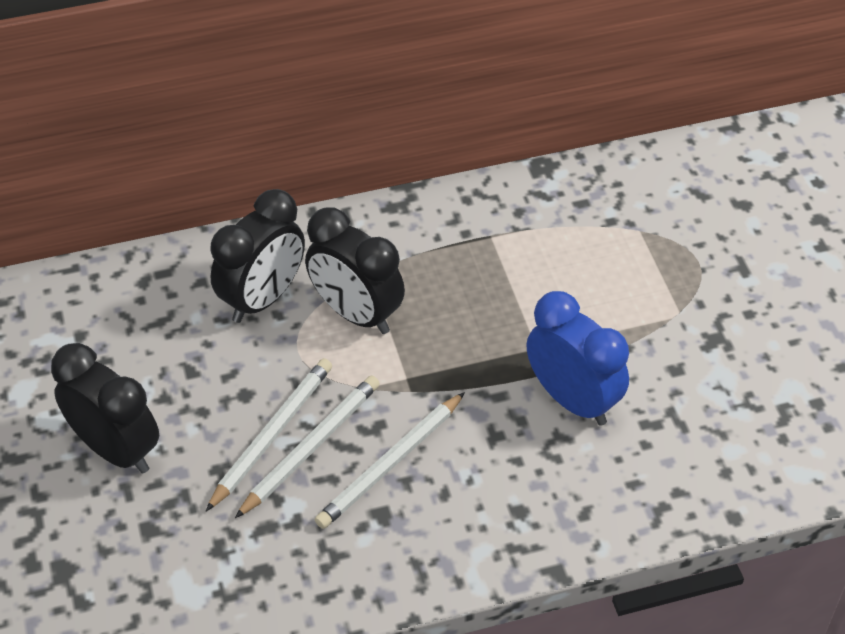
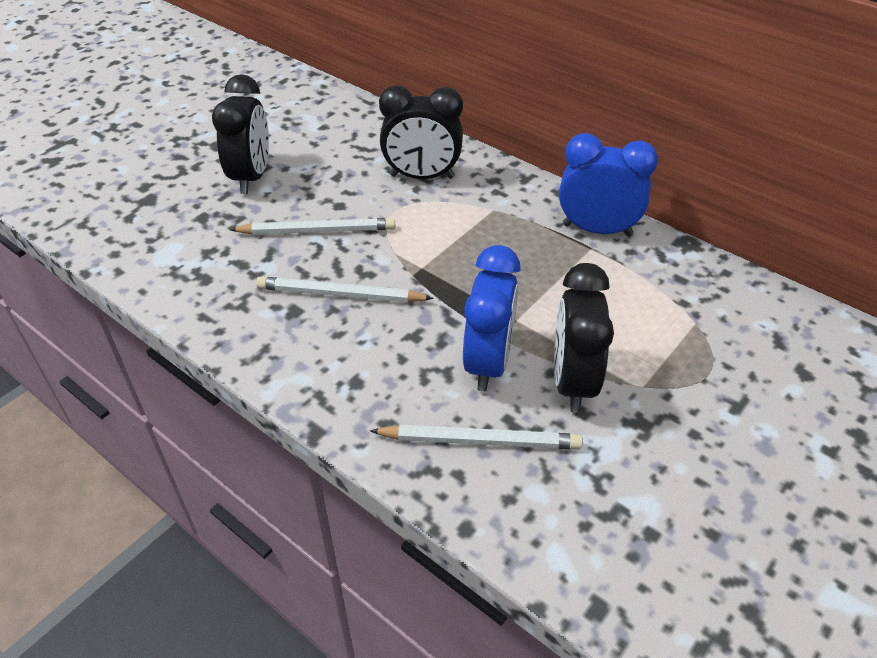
camera: 55 degrees right, 5 degrees down
(311, 447) = (322, 252): white pencil -> white pencil (480, 441)
(356, 313) = (452, 219): black clock -> black clock (573, 382)
(470, 215) = (597, 230): none -> blue clock

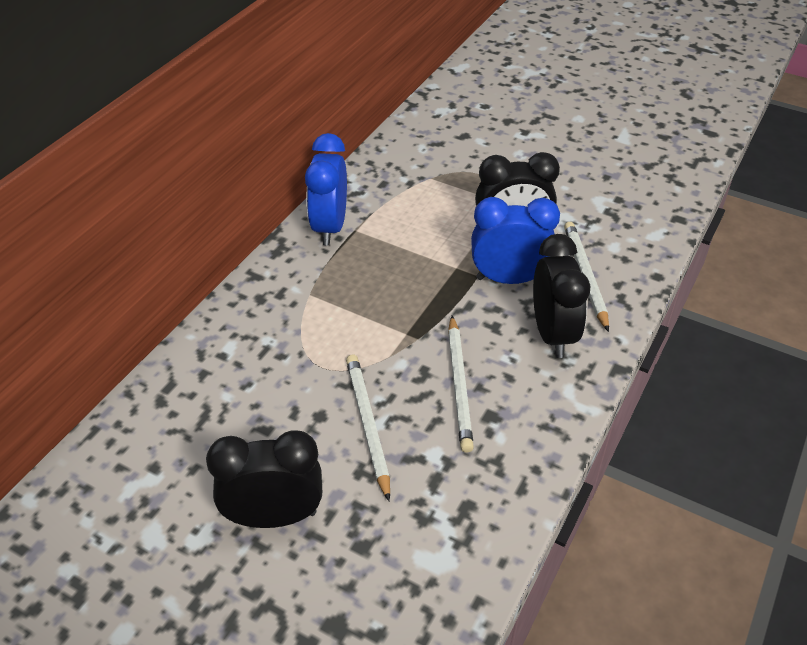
camera: 100 degrees left, 0 degrees up
(422, 176) = (259, 354): black clock -> black clock (552, 334)

